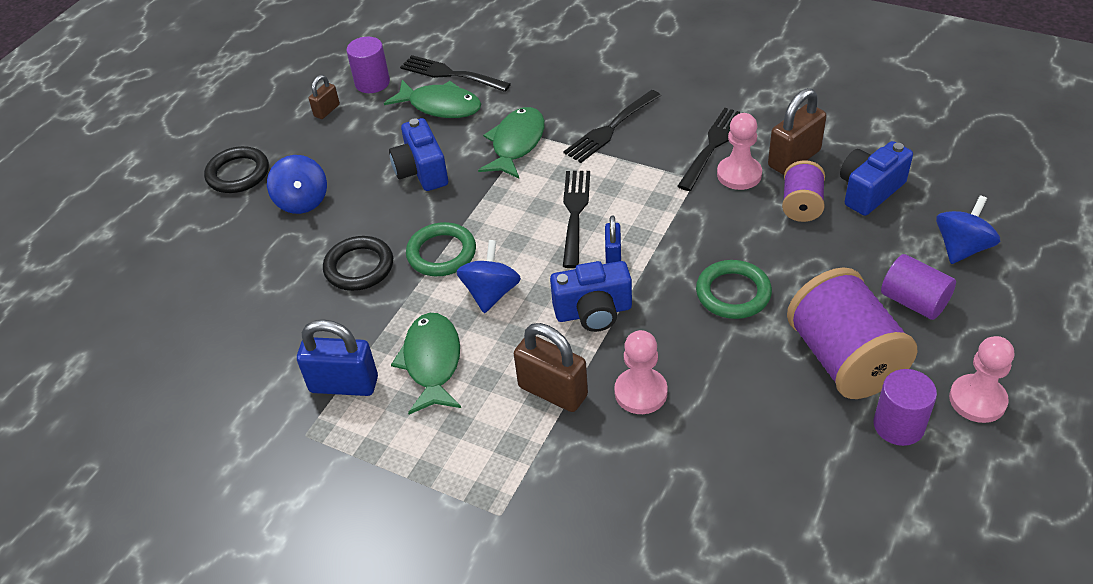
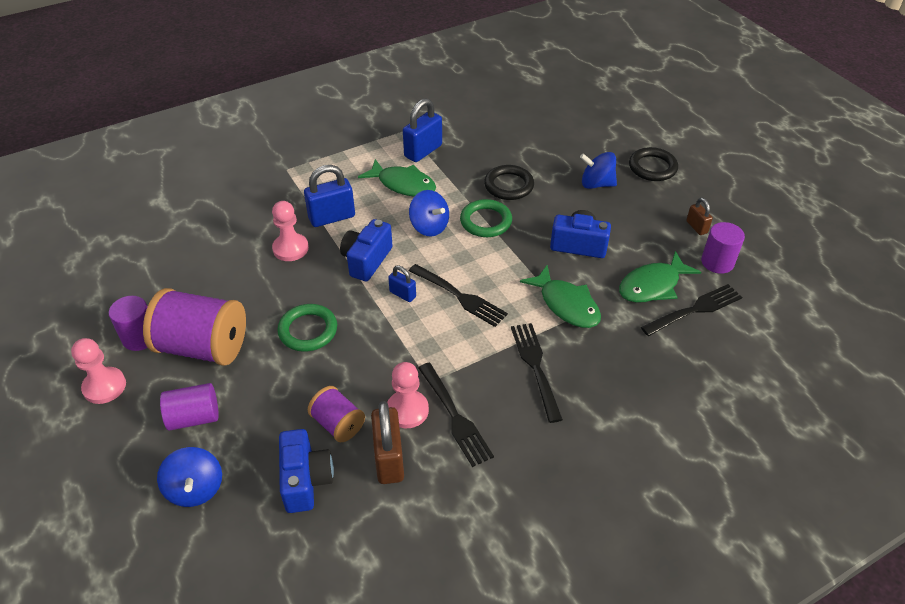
camera: 120 degrees right, 0 degrees up
(553, 391) = (332, 217): brown padlock -> blue padlock

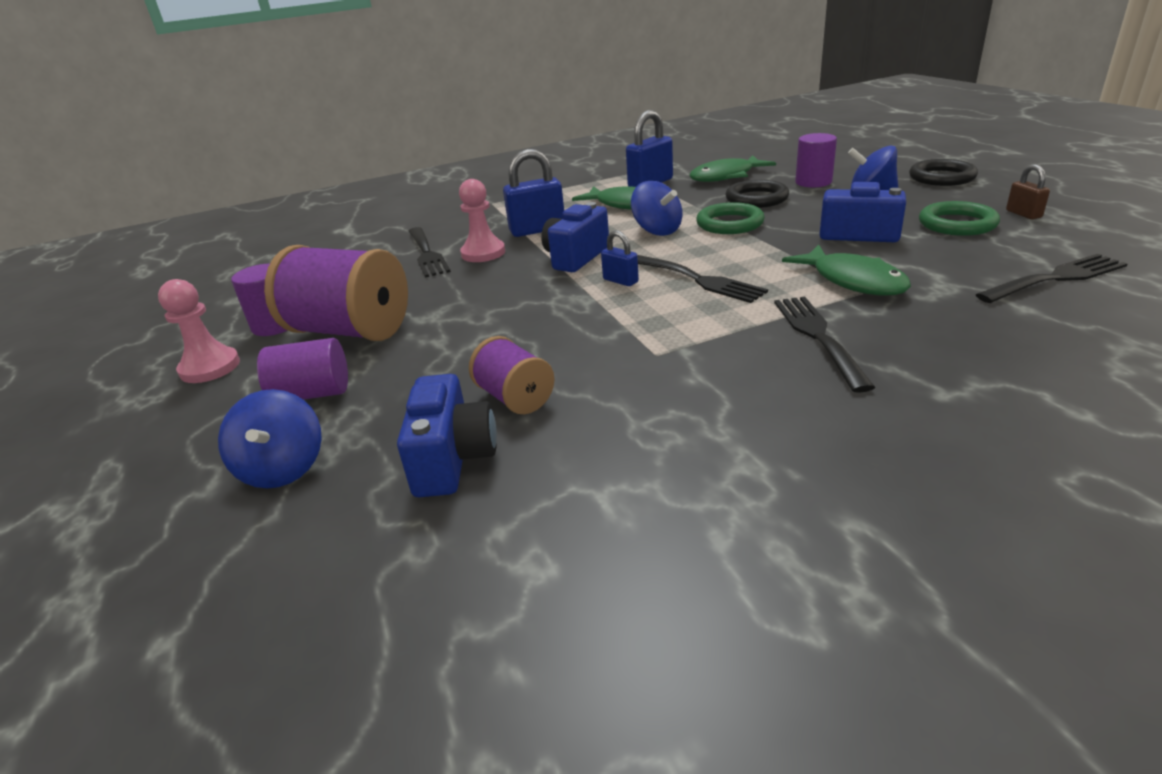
camera: 10 degrees right, 15 degrees down
(308, 330) = (490, 314): green ring -> green ring (957, 224)
(389, 459) = (588, 435): brown padlock -> none
(407, 410) = (621, 383): pink pawn -> none
(455, 417) = (696, 388): black fork -> black fork (427, 254)
(652, 285) = (978, 261): green fish -> green fish (726, 176)
(717, 262) = (1069, 239): purple cylinder -> purple cylinder (813, 182)

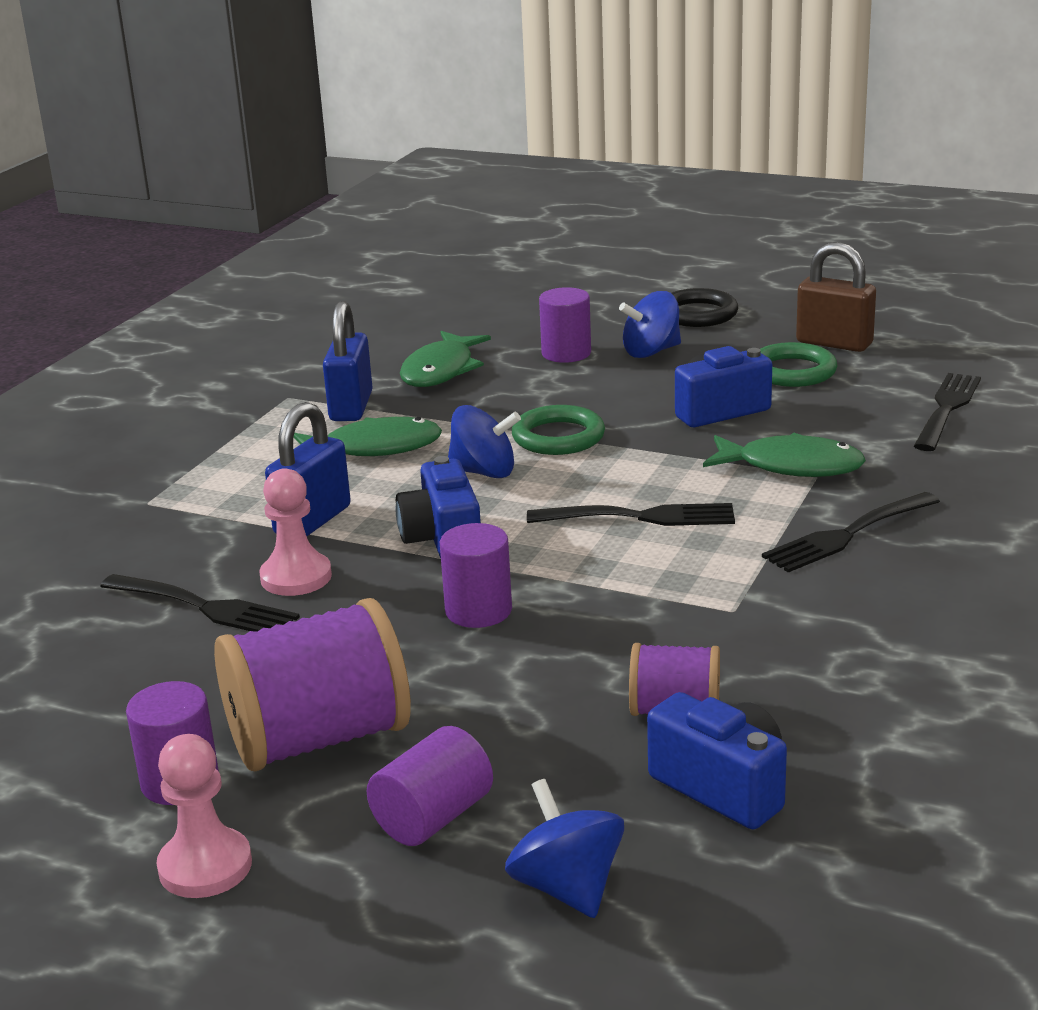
camera: 45 degrees left, 5 degrees down
(283, 468) = (567, 887): blue spinning top -> blue spinning top turned 150 degrees counterclockwise
(525, 299) = (478, 611): none -> purple cylinder
(620, 281) = (554, 549): blue padlock -> none
(756, 199) = (535, 394): black ring -> none
(818, 337) = (847, 535): black fork -> black fork turned 75 degrees counterclockwise
(1023, 214) = (834, 343): brown padlock -> brown padlock, size x1.82

